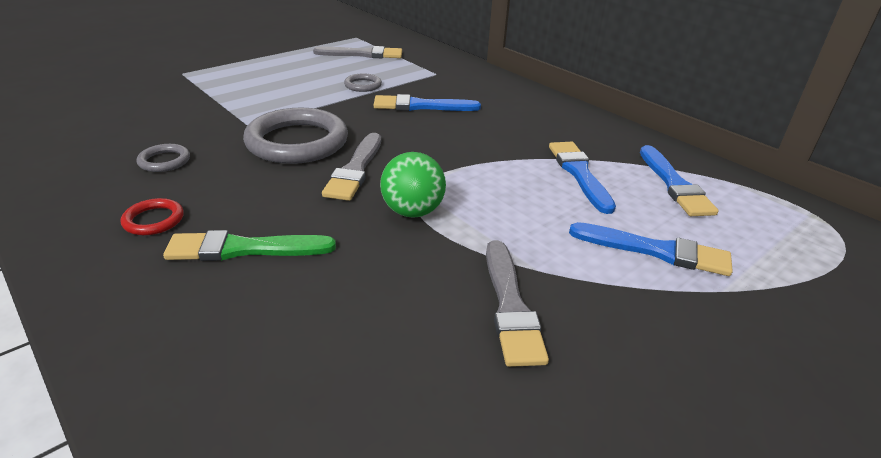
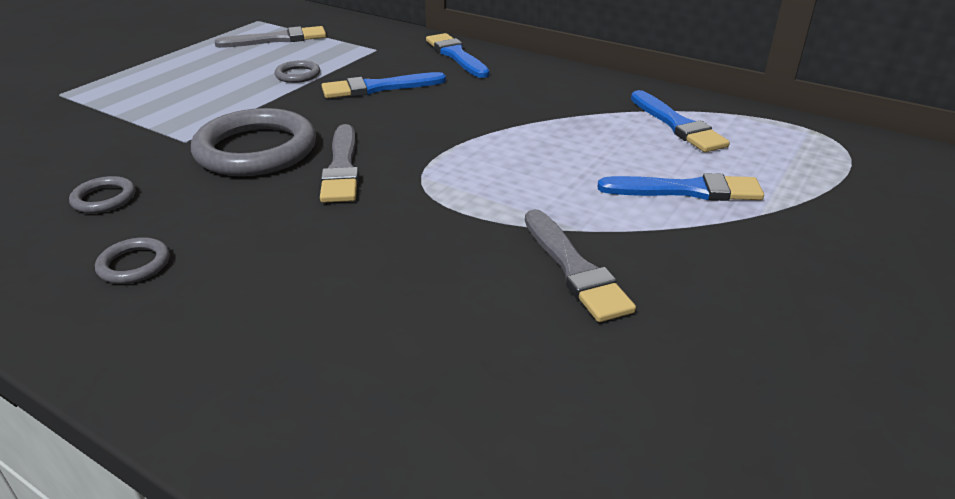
camera: 15 degrees left, 0 degrees up
(153, 220) = (134, 264): red ring -> grey ring
(244, 249) = (262, 273): green brush -> none
(412, 211) = (429, 199): green ball -> none
(579, 173) = (581, 130): blue brush -> blue brush (456, 55)

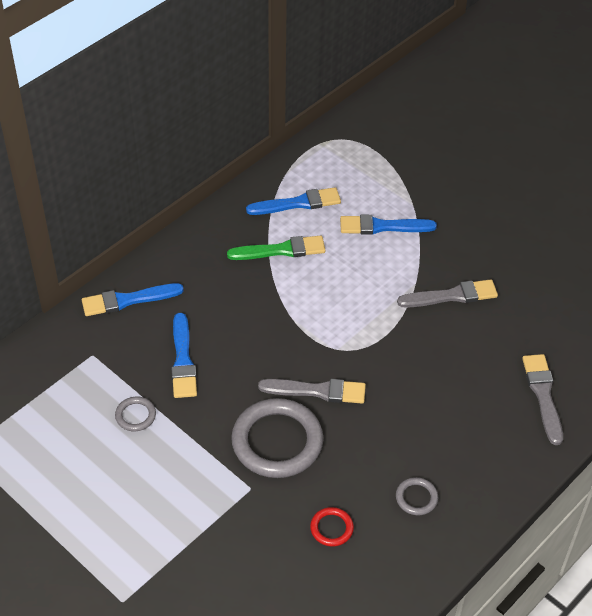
camera: 80 degrees left, 15 degrees up
(104, 198) = (331, 528): grey ring -> red ring
(277, 39) = (34, 432): grey brush -> grey brush (543, 395)
(582, 122) = (281, 250): none -> green brush
(687, 190) = (382, 226): blue brush -> blue brush turned 105 degrees counterclockwise

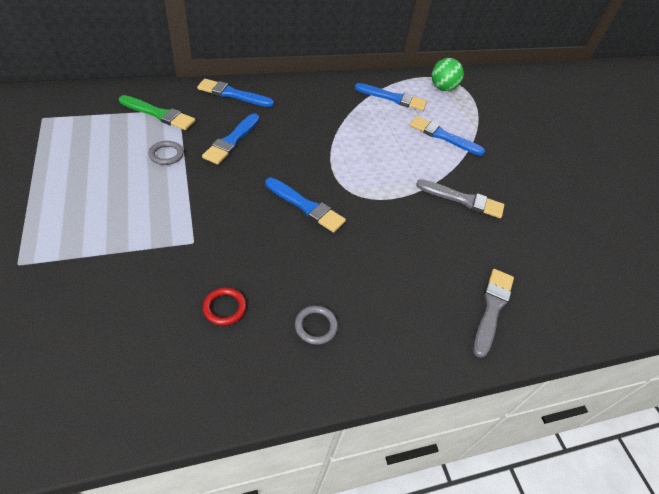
camera: 25 degrees right, 0 degrees up
(277, 441) = (244, 222): grey ring -> none
(281, 250) = (358, 116): green brush -> green brush (159, 114)
(317, 391) = (306, 206): grey brush -> blue brush
(338, 156) = (442, 88): none -> green ball

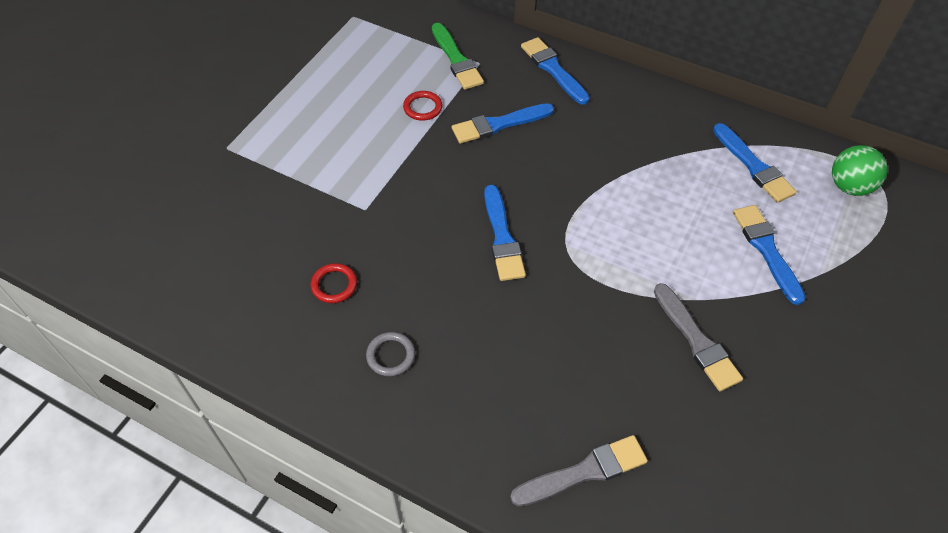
camera: 50 degrees right, 5 degrees up
(166, 155) = (423, 108): grey ring -> red ring

